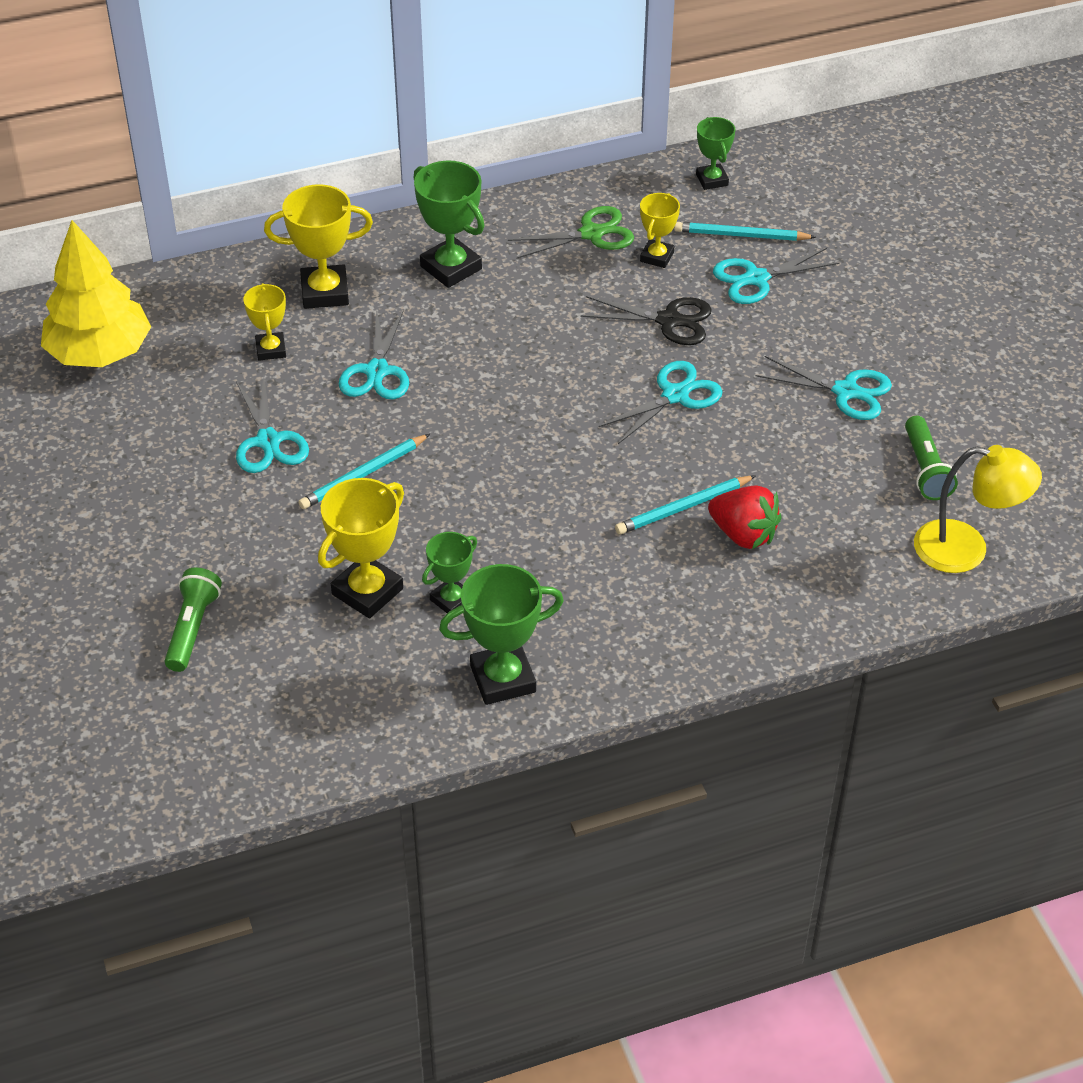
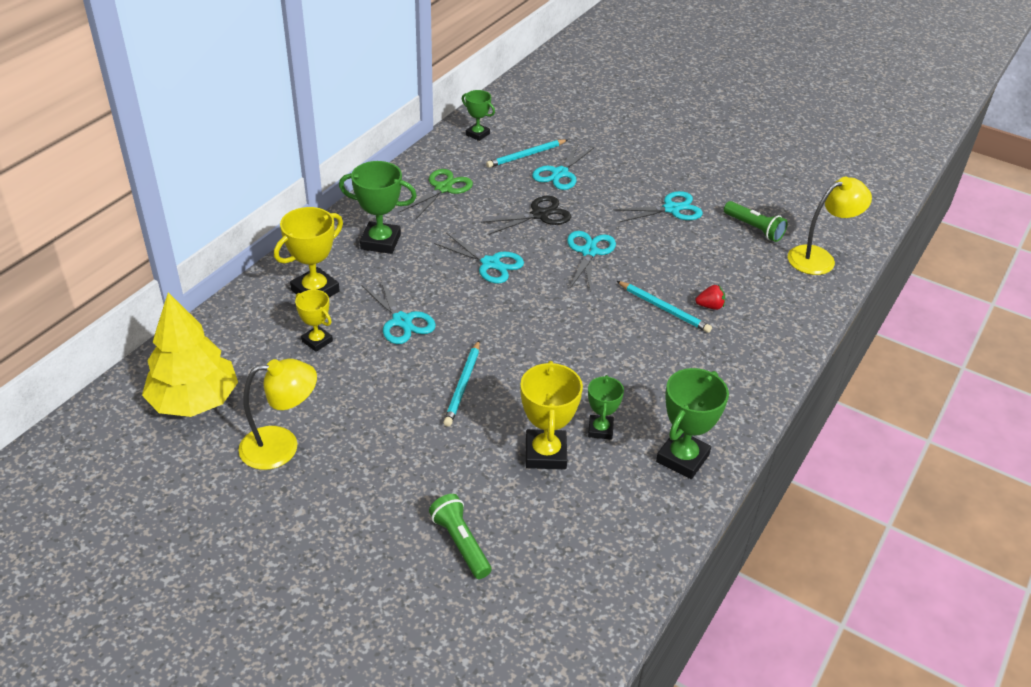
camera: 40 degrees left, 5 degrees down
(131, 441) = (282, 446): none -> yellow lamp
(268, 441) = (378, 397): turquoise scissors -> turquoise scissors (490, 263)
(657, 257) = (494, 185): yellow trophy -> none
(683, 508) = (664, 308): turquoise pencil -> turquoise pencil turned 75 degrees counterclockwise
(743, 534) = (710, 306): red strawberry -> red strawberry, size x0.57

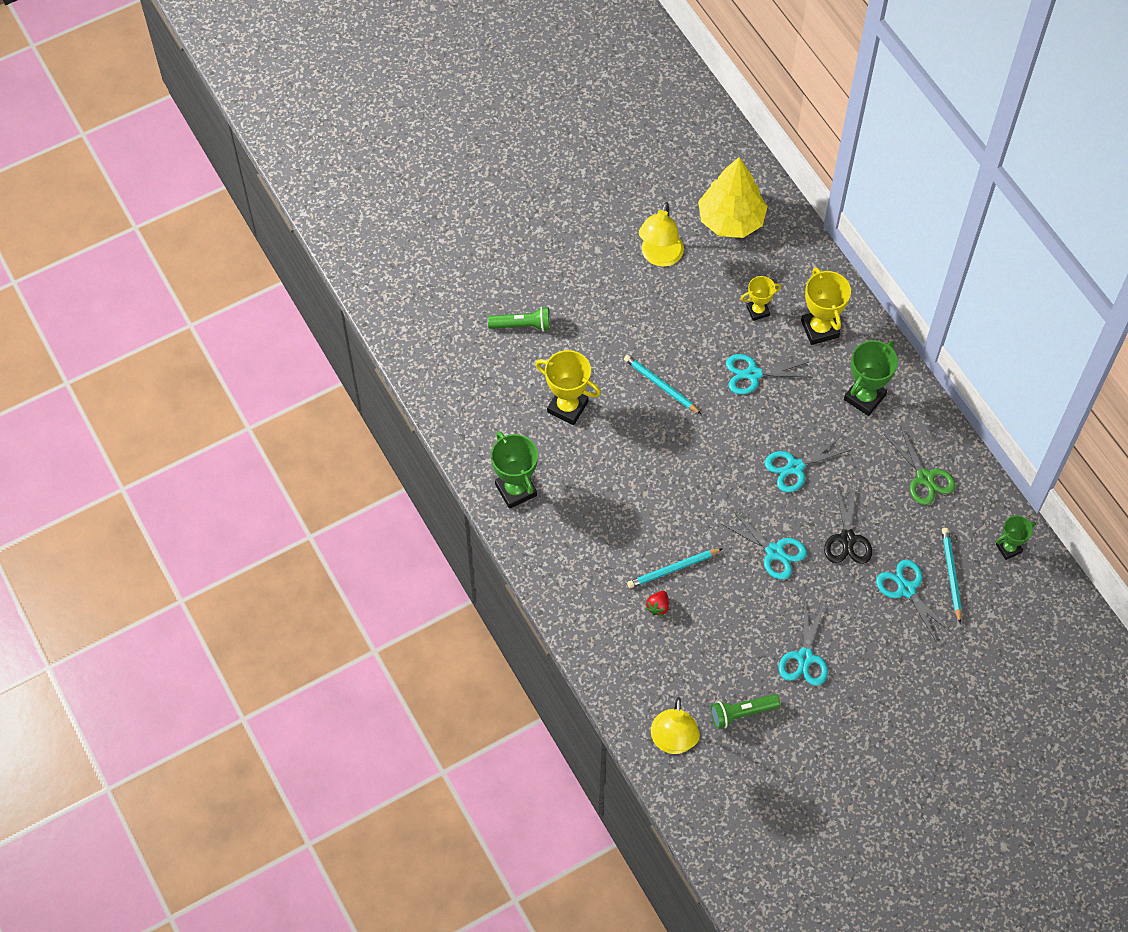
camera: 120 degrees right, 20 degrees up
(600, 429) = (570, 452): green trophy -> none

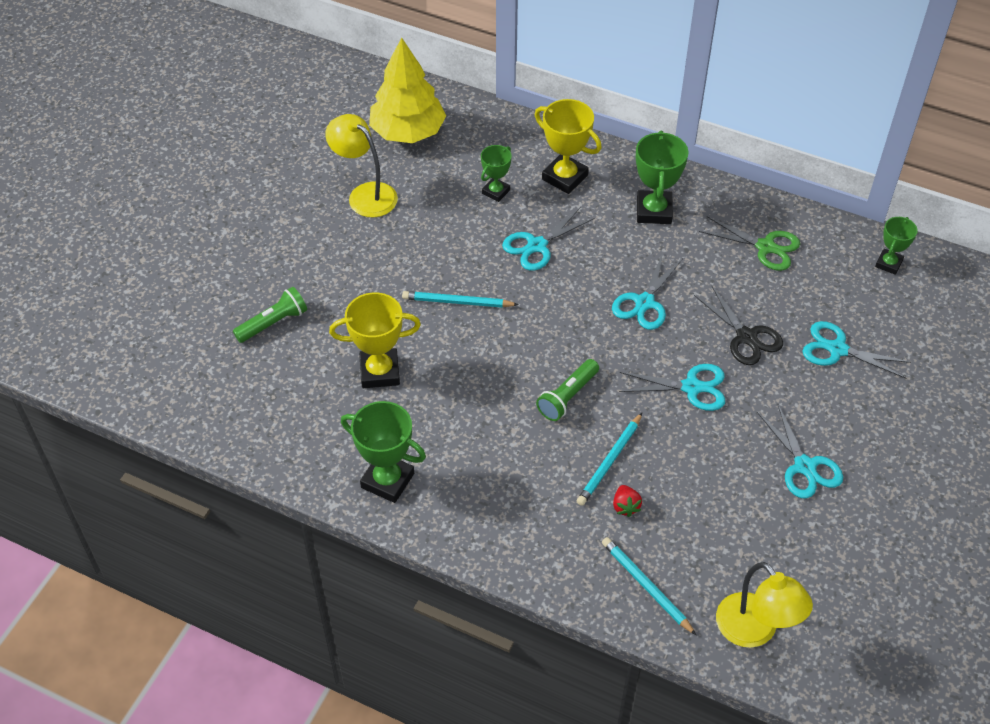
camera: 35 degrees left, 10 degrees down
(660, 257) = (365, 194): yellow lamp -> yellow lamp turned 150 degrees clockwise
(741, 713) = (794, 557): green flashlight -> green flashlight (567, 397)
(758, 311) = (496, 192): yellow trophy -> green trophy
(951, 575) = (862, 314): turquoise pencil -> turquoise pencil (646, 586)

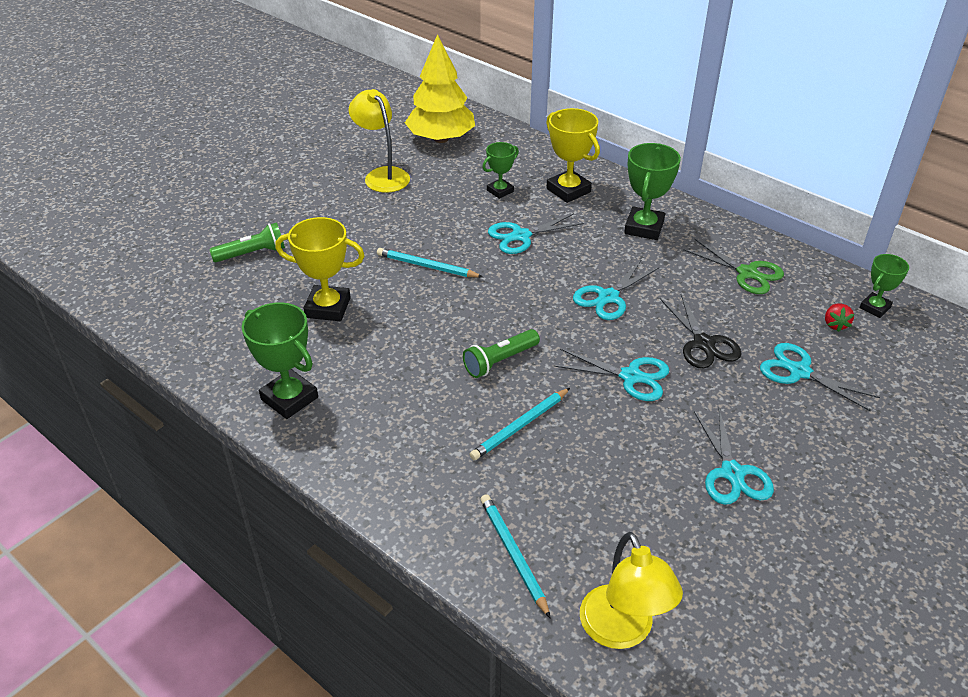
camera: 15 degrees right, 10 degrees down
(625, 506) = (520, 471): red strawberry -> red strawberry (835, 324)

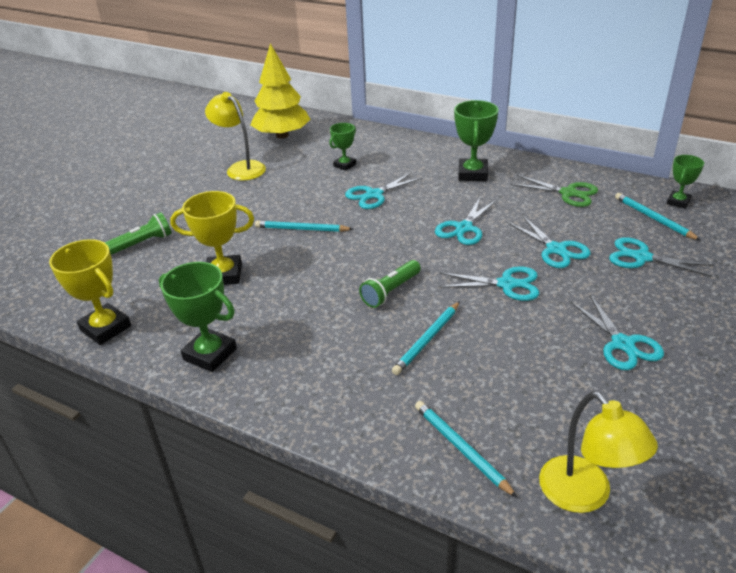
camera: 10 degrees left, 5 degrees down
(568, 190) = (401, 156): yellow trophy -> yellow trophy (105, 328)
(704, 343) = (556, 249): black scissors -> turquoise scissors
(835, 324) = (653, 218): red strawberry -> turquoise pencil

